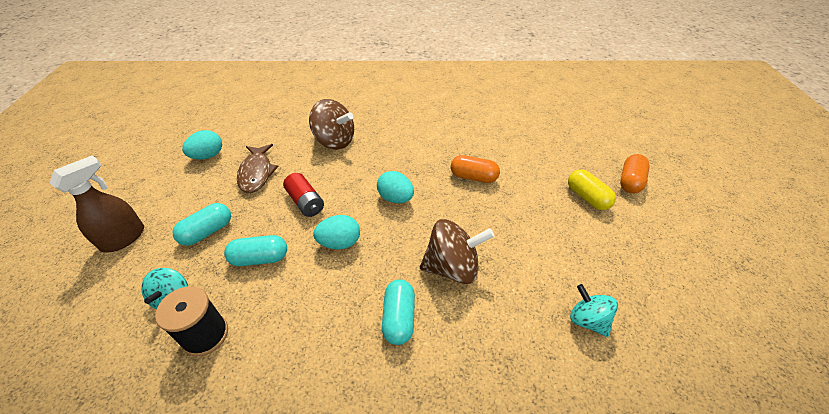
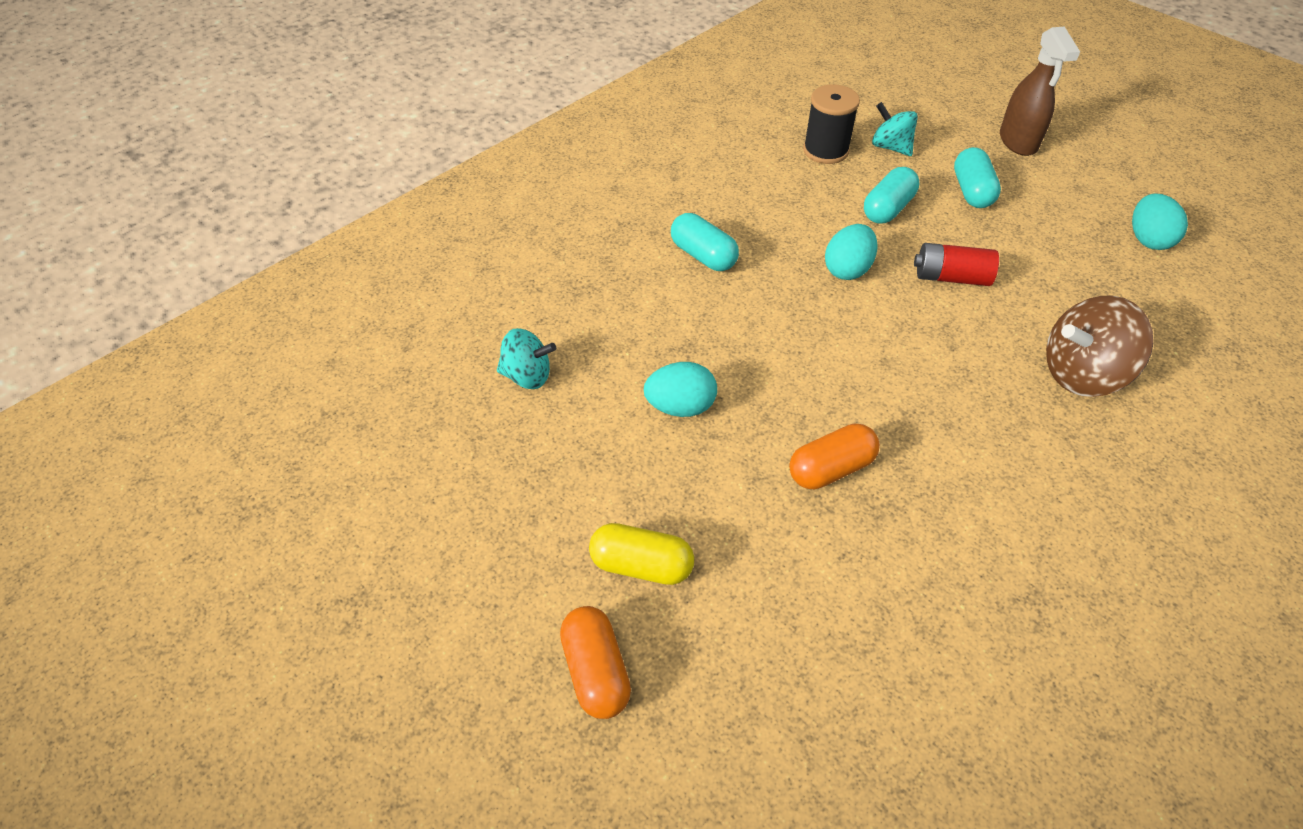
camera: 135 degrees right, 5 degrees up
(256, 173) = (1061, 264): brown fish -> none
(395, 198) = (874, 356): turquoise egg -> turquoise egg (680, 407)
(452, 267) = (710, 329): brown spinning top -> none

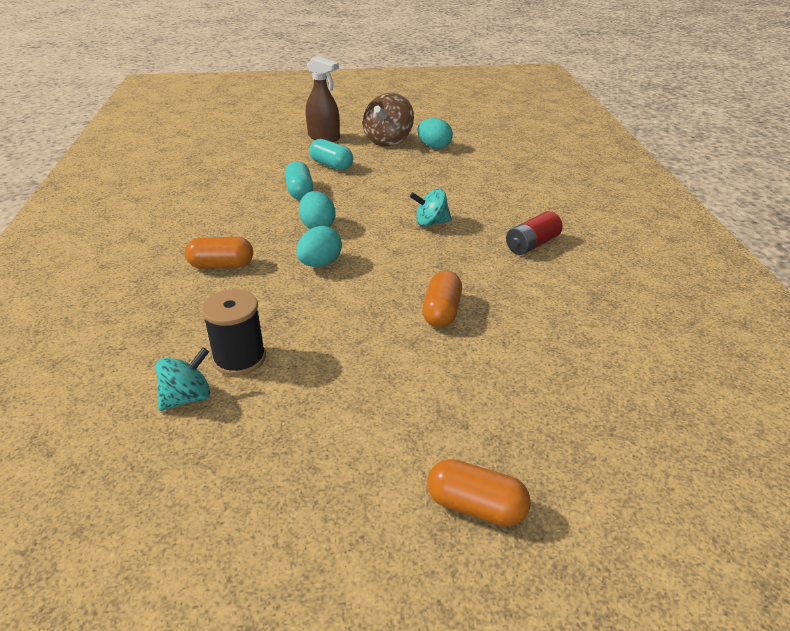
camera: 50 degrees left, 15 degrees down
(641, 565) = (417, 432): yellow capsule -> none
(680, 407) = (319, 342): turquoise egg -> turquoise egg (320, 264)
(703, 255) = (221, 265): turquoise capsule -> orange capsule
(825, 150) = (226, 184): black spool -> black spool (239, 359)
(890, 147) = (261, 167): turquoise spinning top -> turquoise spinning top (431, 223)
(951, 277) = (374, 202): red battery -> red battery (532, 244)
(1081, 374) = (484, 206): brown spinning top -> brown spinning top (388, 141)

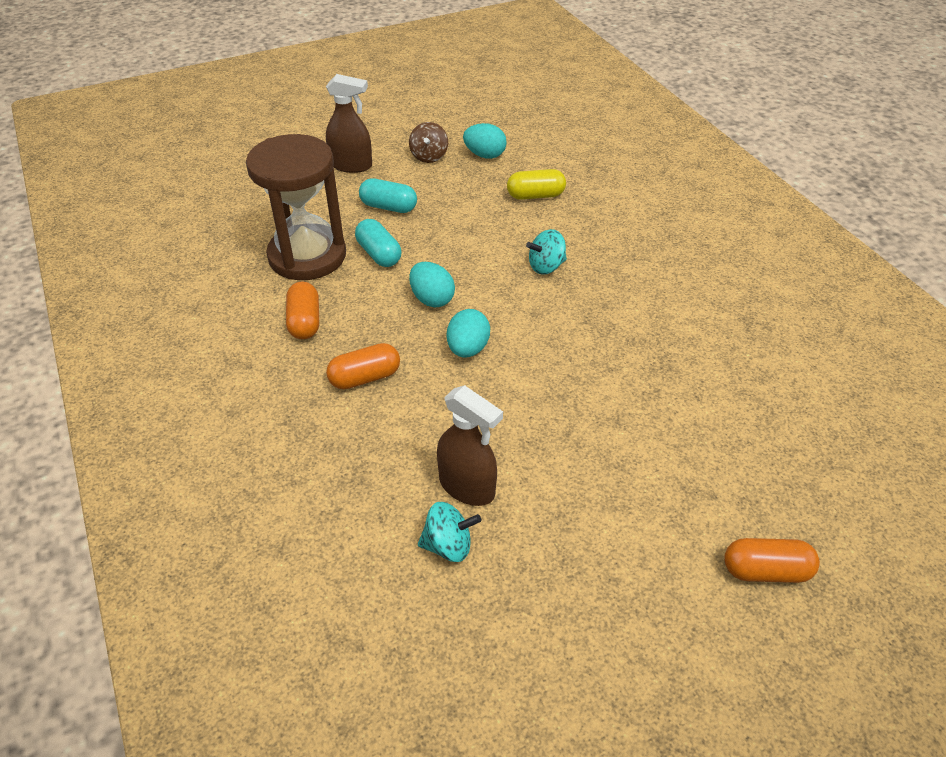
camera: 20 degrees left, 10 degrees up
(187, 398) = (448, 545): turquoise spinning top -> turquoise spinning top turned 60 degrees clockwise
(239, 359) = (467, 487): black spool -> brown spray bottle
(245, 183) = (307, 256): none -> brown hourglass
(388, 141) = (429, 156): brown spinning top -> brown spinning top, size x0.62
(441, 312) = (622, 377): orange capsule -> orange capsule (304, 322)
(457, 177) = (535, 195): none -> yellow capsule
(532, 244) = (659, 272): red battery -> none

